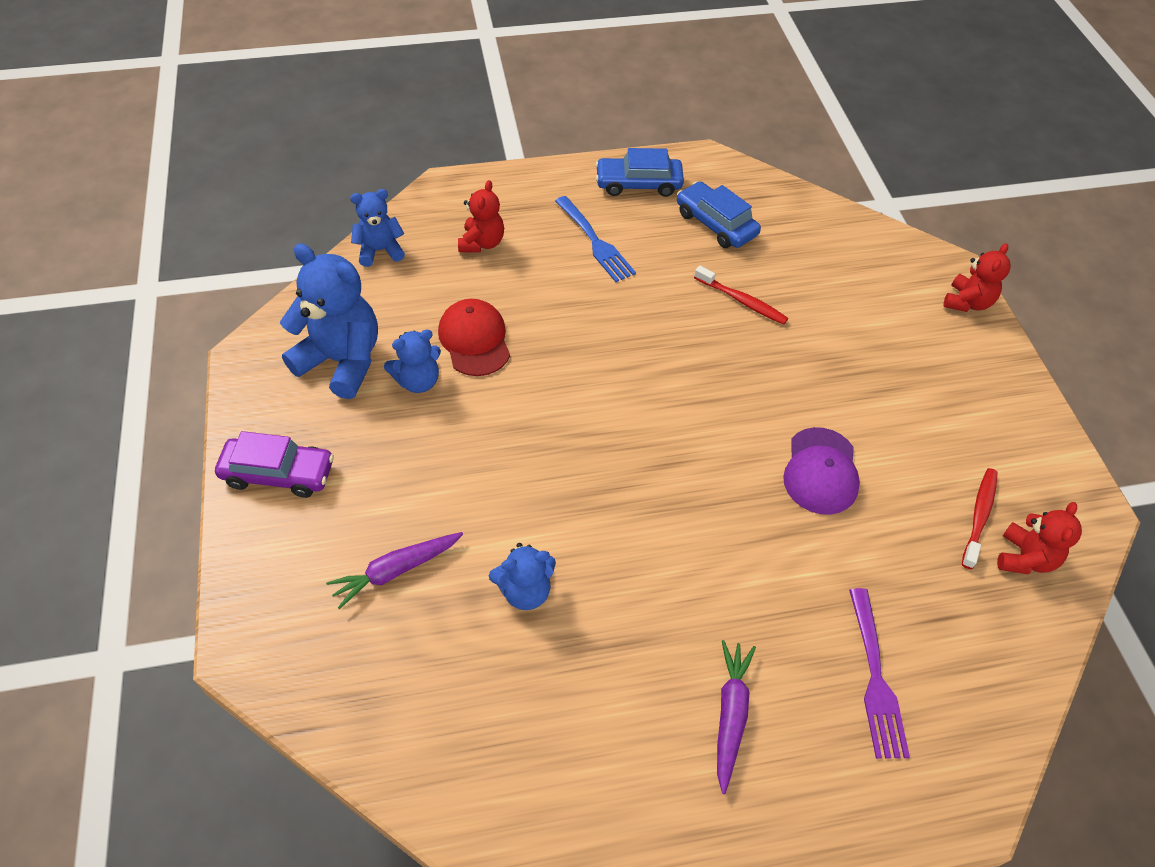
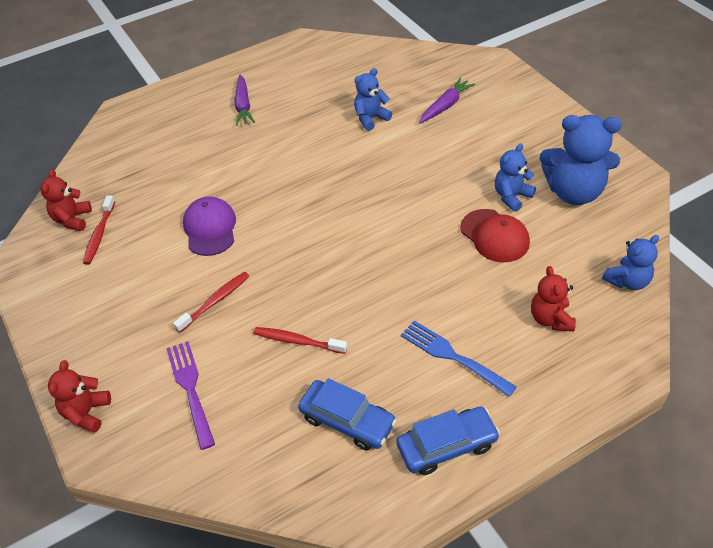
camera: 165 degrees right, 5 degrees down
(278, 473) = (549, 124): purple car -> none
(826, 370) = (215, 302): none -> red toothbrush
(875, 679) = (168, 139): purple fork -> purple fork (191, 389)

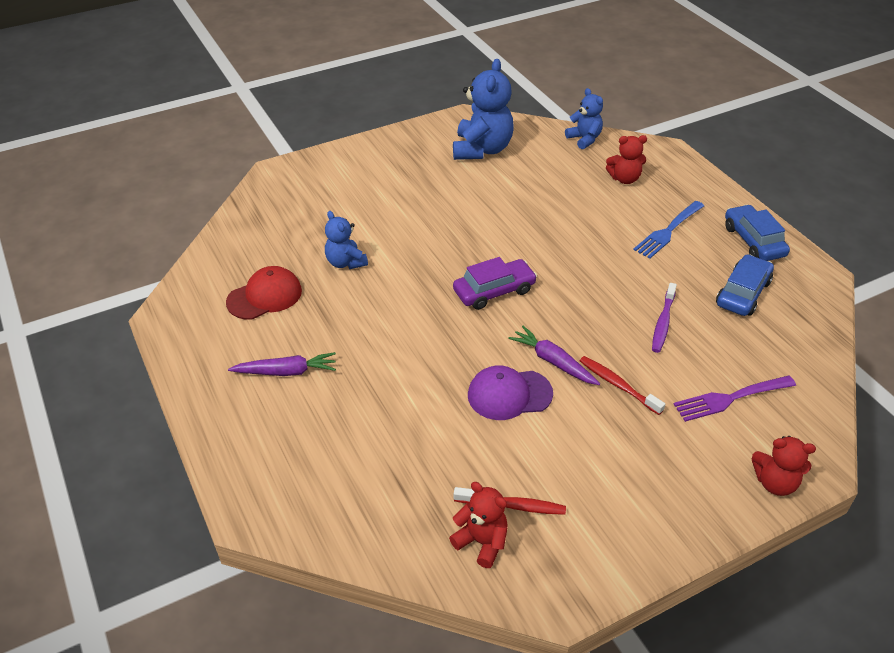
camera: 90 degrees left, 5 degrees down
(72, 219) = (482, 542): red teddy bear -> red teddy bear turned 150 degrees counterclockwise
(298, 341) = (663, 322): red toothbrush -> purple toothbrush
(339, 213) = (494, 291): none -> purple car
(445, 106) = (341, 209): purple carrot -> purple carrot (553, 361)
(494, 236) = (532, 196): red cap -> red cap (265, 296)
(511, 196) = (483, 182): blue teddy bear -> none

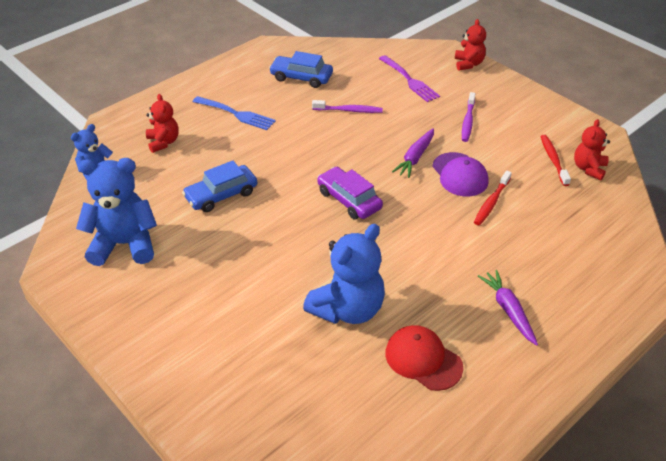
camera: 105 degrees left, 0 degrees up
(345, 262) = (348, 309): blue teddy bear -> blue teddy bear, size x1.76
(618, 385) = (423, 126): red toothbrush -> red toothbrush (491, 202)
(620, 436) = (468, 121): none -> purple toothbrush
(753, 241) = (237, 74): blue car -> blue car (221, 195)

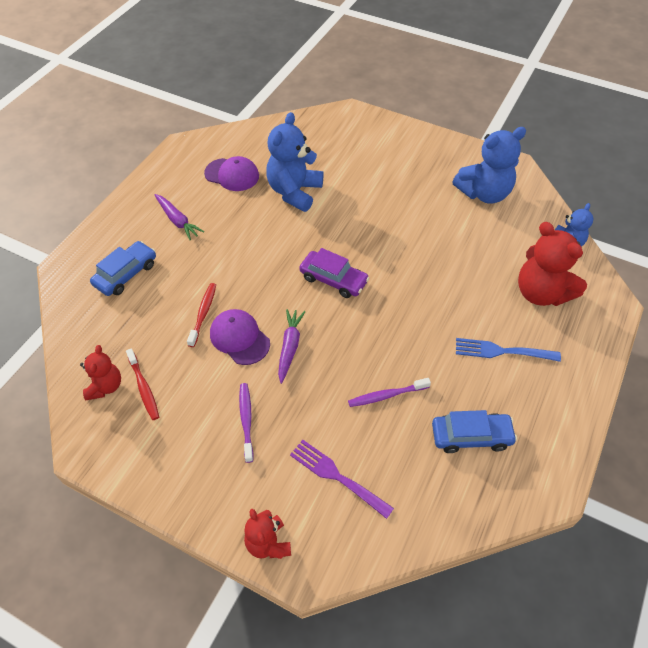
camera: 160 degrees right, 10 degrees up
(163, 142) = (541, 293): red teddy bear -> red teddy bear, size x1.76
(221, 195) = (445, 253): blue car -> blue car (126, 274)
(423, 359) = (232, 175): red cap -> purple cap

